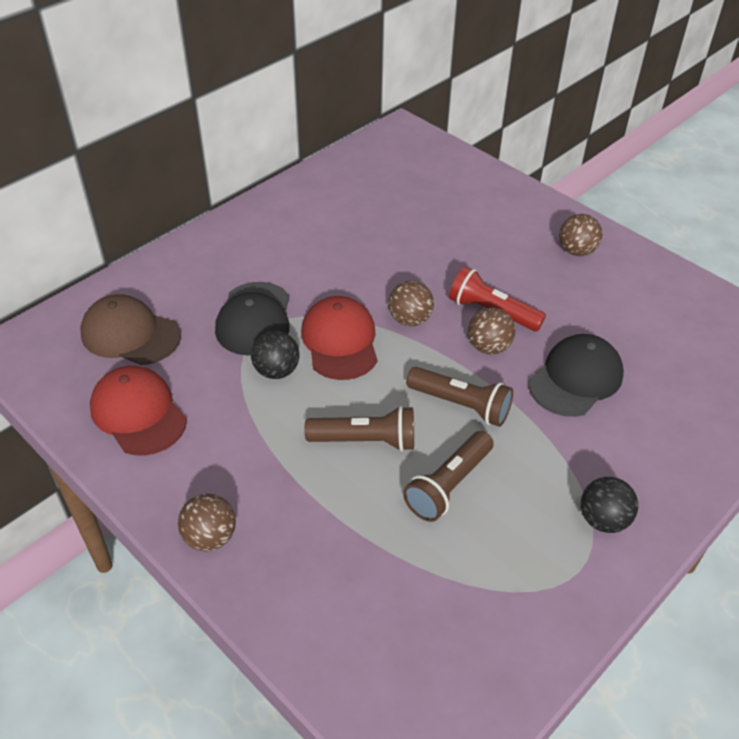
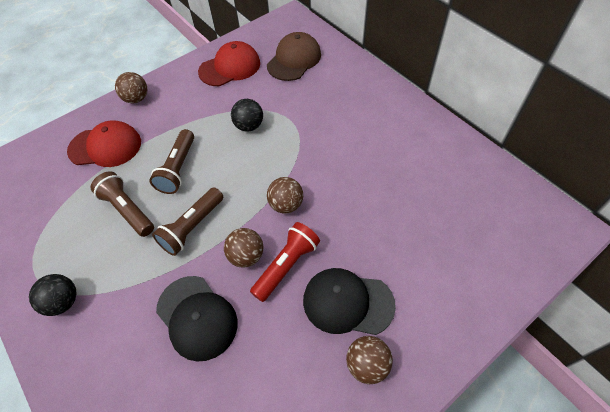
camera: 100 degrees right, 10 degrees up
(254, 319) = (299, 115): black cap -> black cap (347, 302)
(340, 341) = (270, 160): red cap -> red cap (105, 147)

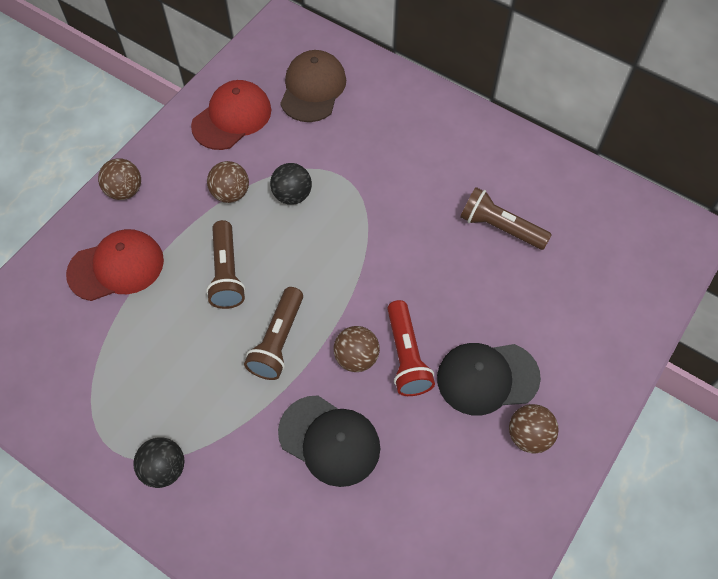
camera: 20 degrees left, 5 degrees up
(127, 210) = (188, 341): brown flashlight -> brown flashlight (500, 228)
(286, 205) = (378, 285): brown ball -> brown ball (230, 193)
(286, 266) = (406, 356): red flashlight -> red flashlight turned 150 degrees clockwise

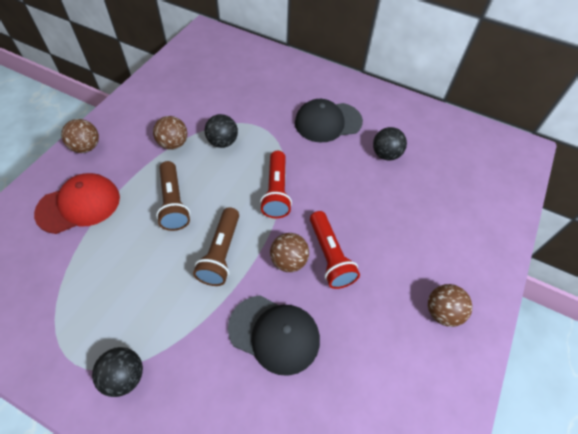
camera: 10 degrees left, 5 degrees down
(232, 117) = (171, 92): red cap -> none
(313, 89) = (231, 70): brown cap -> none
(352, 268) = (276, 191): none -> red flashlight
(487, 378) = (398, 267): black cap -> black cap (328, 122)
(500, 228) = (386, 154): brown flashlight -> black ball

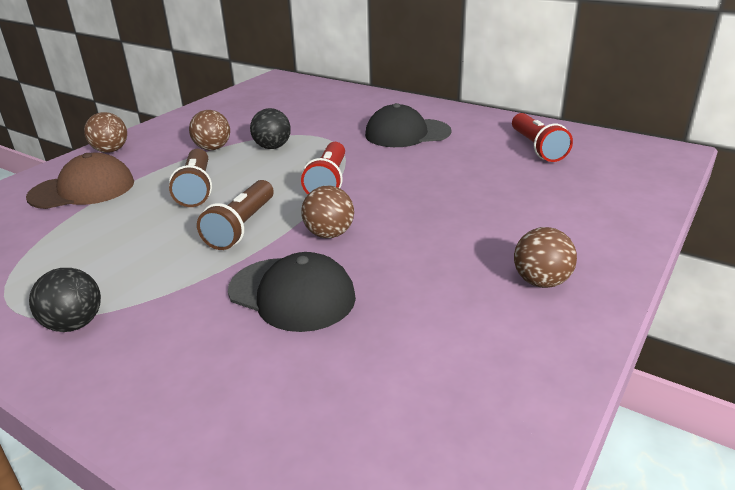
camera: 10 degrees right, 25 degrees down
(79, 205) = (83, 189): red cap -> brown cap
(330, 256) = (386, 231): red flashlight -> red flashlight (537, 148)
(386, 154) = (478, 155): black ball -> none

